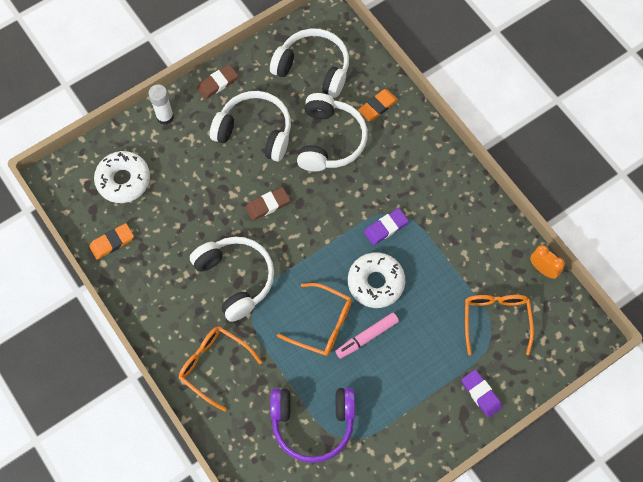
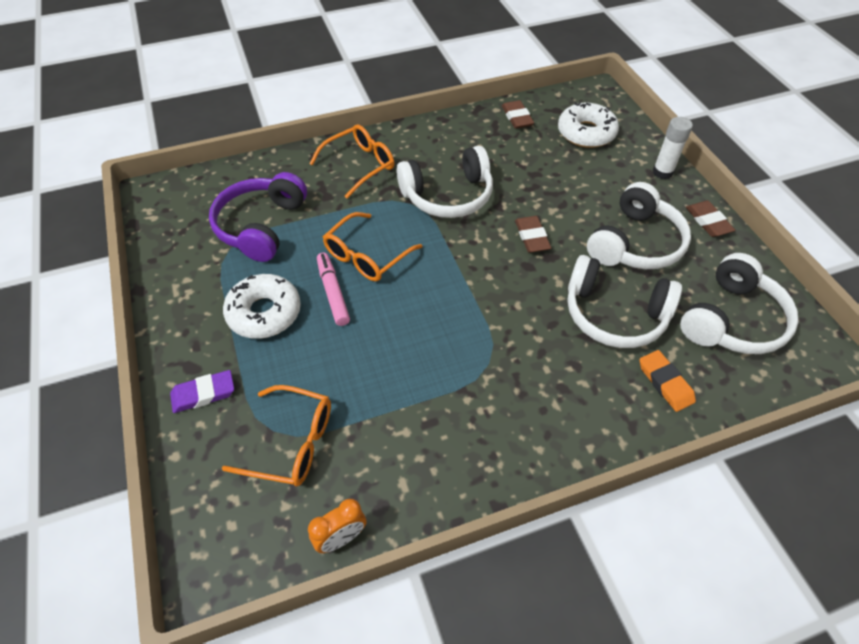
camera: 105 degrees right, 15 degrees down
(112, 242) = (517, 117): orange eraser -> brown eraser
(376, 283) = (398, 317): white donut -> white donut (264, 313)
(385, 228) = (470, 346): purple eraser -> none

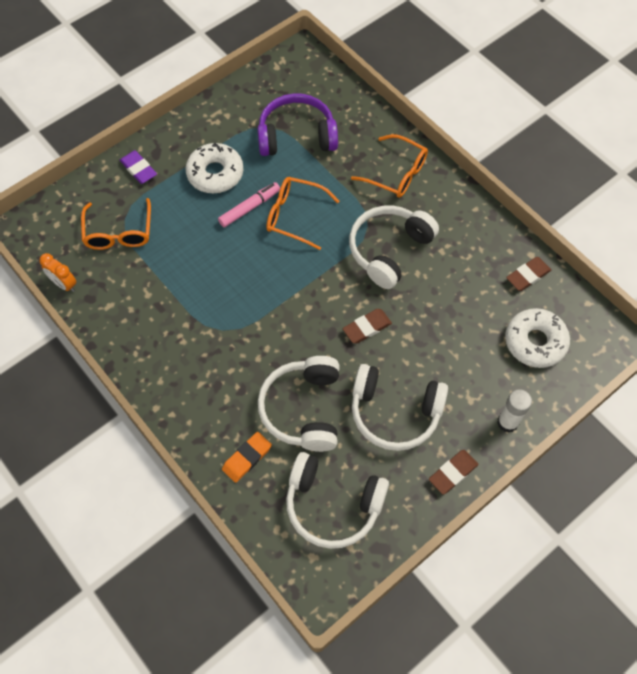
camera: 70 degrees right, 10 degrees up
(448, 195) = (389, 250): white headphones -> white headphones turned 75 degrees clockwise

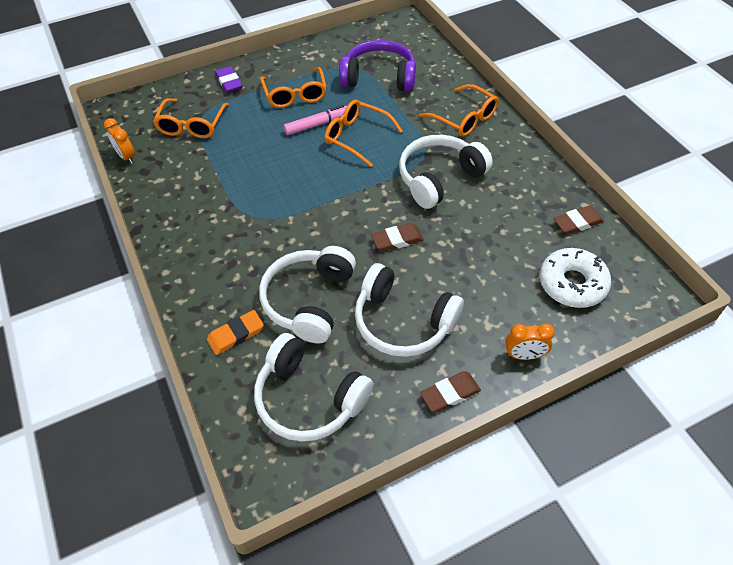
camera: 15 degrees right, 10 degrees down
(215, 174) = (295, 95): white donut -> orange glasses
(507, 422) = (524, 355): white glue stick -> orange clock

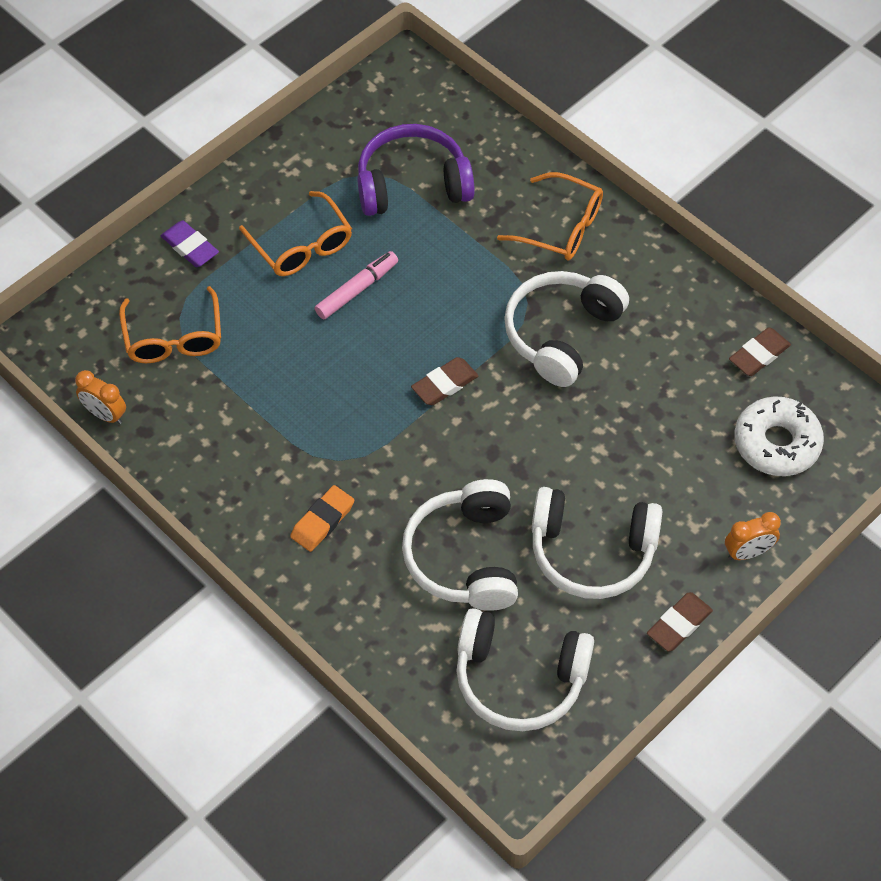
camera: 20 degrees left, 5 degrees up
(236, 334) = (394, 627): orange eraser -> orange eraser (322, 521)
(357, 137) = (423, 296): orange glasses -> none
(397, 240) = (541, 441): brown eraser -> brown eraser (444, 384)

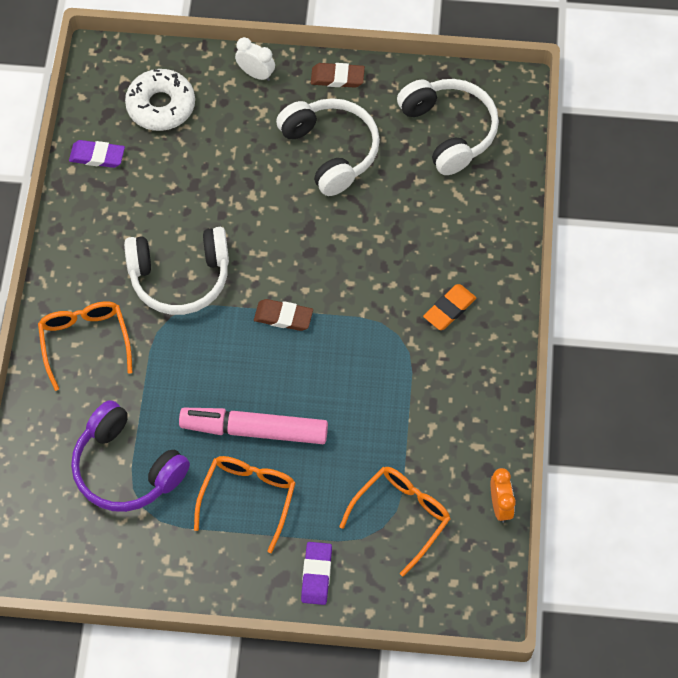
camera: 130 degrees left, 5 degrees up
(322, 521) = (449, 309): orange eraser -> orange eraser turned 45 degrees counterclockwise
(356, 290) = (255, 430): pink marker -> pink marker, size x1.59
(465, 557) = (398, 213): white headphones -> none
(748, 552) = (256, 74): orange clock -> white clock
(759, 354) = (97, 156): brown eraser -> purple eraser

